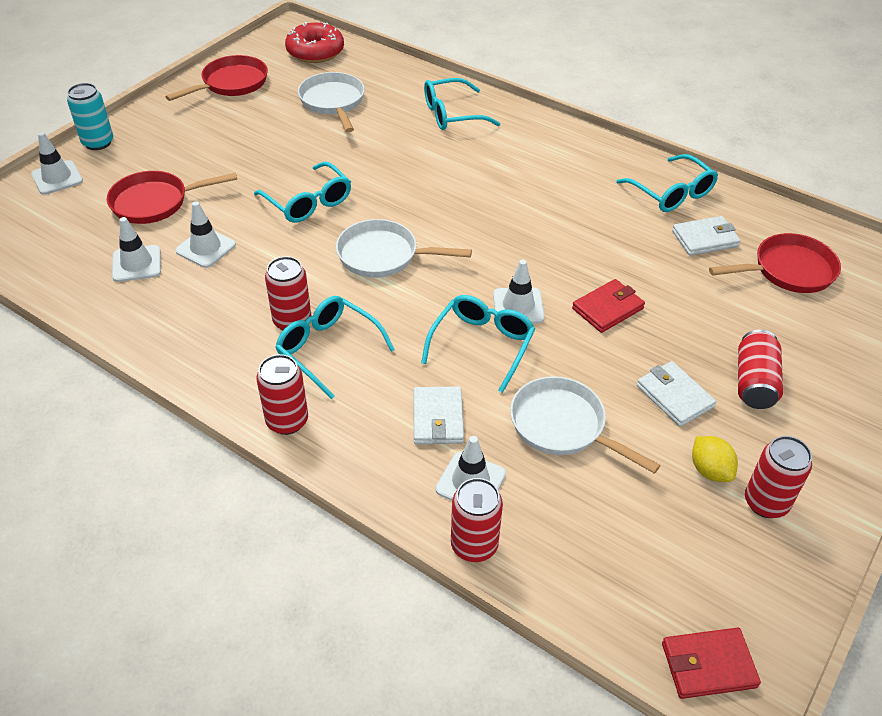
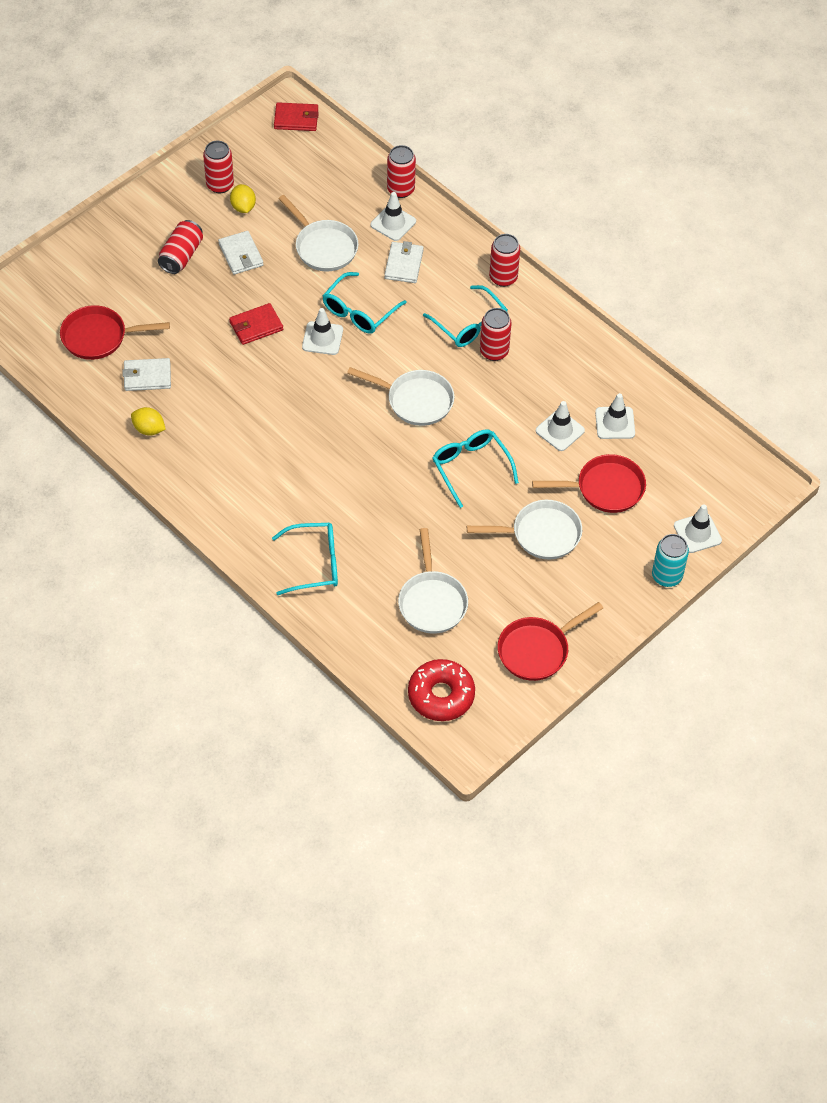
camera: 170 degrees left, 10 degrees up
(228, 158) = (541, 534): none -> white pan
(671, 193) = (149, 429): turquoise glasses -> yellow lemon

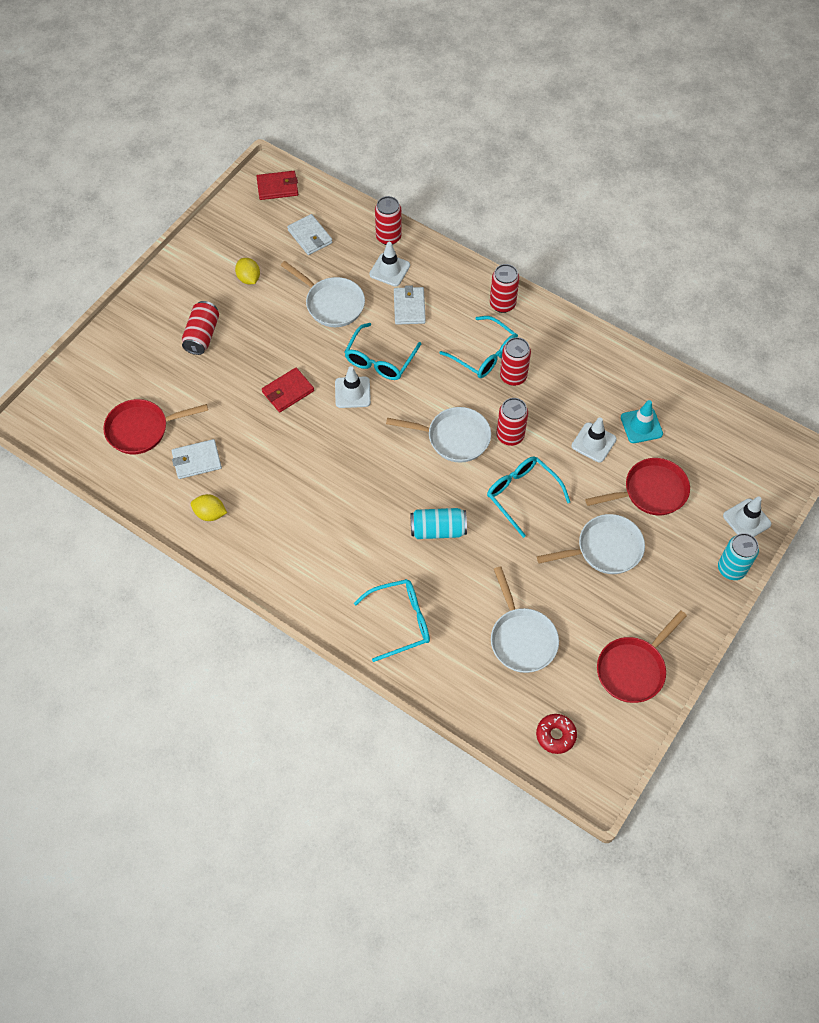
camera: 10 degrees left, 5 degrees up
(220, 185) = (222, 261): red can -> red can (510, 436)
(241, 255) = (257, 324): white wallet -> white wallet (310, 236)
(375, 485) = (438, 530): none -> turquoise can
(441, 695) = (555, 735): red donut -> red donut, size x0.61
(615, 423) = (641, 425): white traffic cone -> turquoise traffic cone

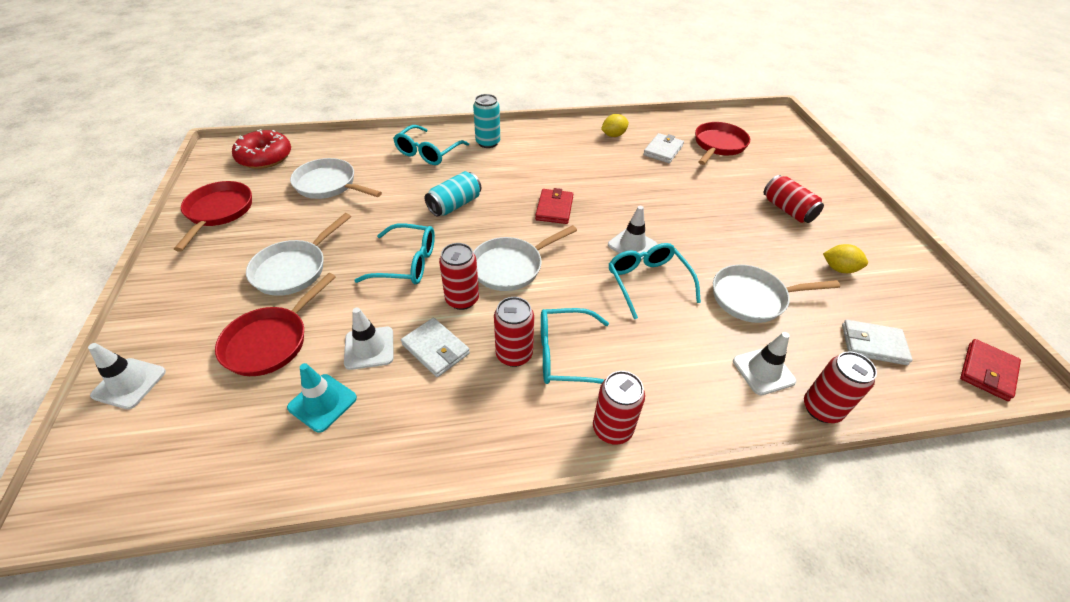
camera: 135 degrees right, 15 degrees down
(288, 391) = (675, 216): red wallet -> red wallet (554, 209)
(409, 307) = (691, 347): white wallet -> white wallet (435, 349)
(555, 735) = (265, 157): red donut -> red donut, size x1.63
(731, 568) = (138, 326): turquoise can -> turquoise can (488, 143)

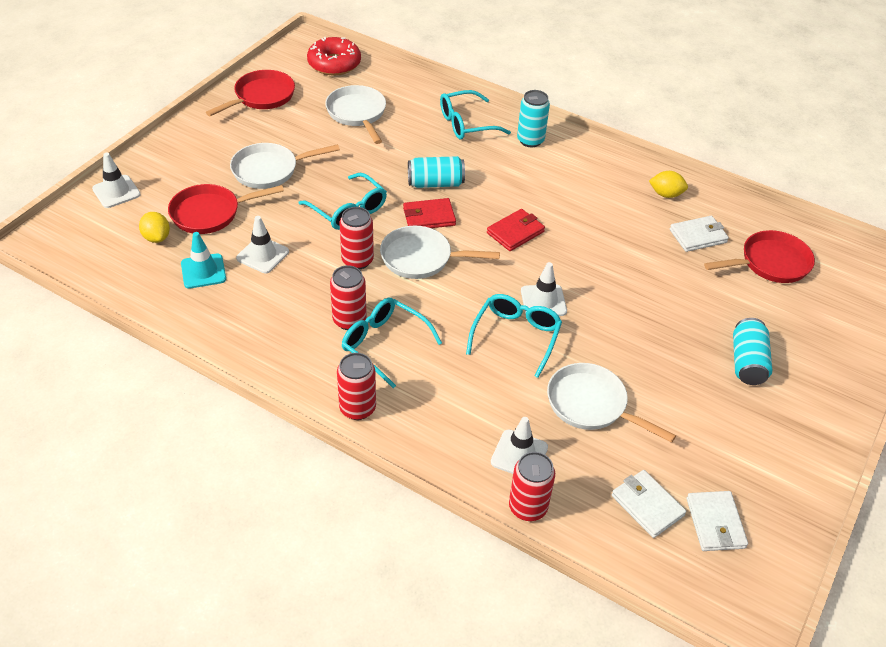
camera: 40 degrees right, 0 degrees up
(435, 349) = (302, 283): white wallet -> white wallet (715, 523)
(787, 210) = (747, 362): red can -> turquoise can
(839, 269) = (715, 438): yellow lemon -> yellow lemon (156, 237)
(987, 371) = (724, 595): red wallet -> red wallet (429, 217)

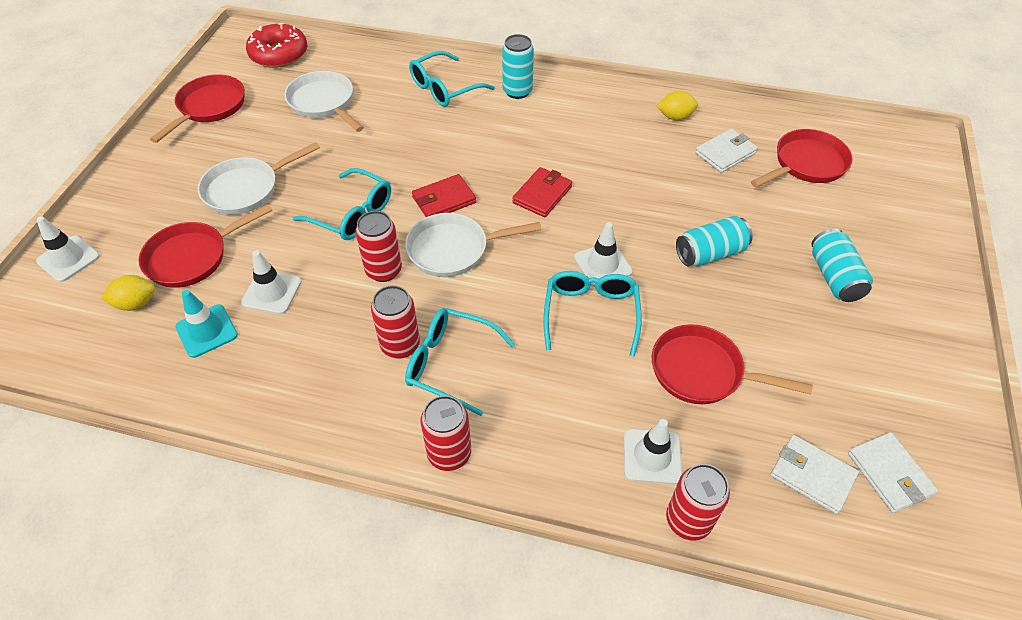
camera: 15 degrees left, 5 degrees up
(156, 237) = (136, 303): yellow lemon -> yellow lemon turned 60 degrees counterclockwise
(435, 183) = (437, 160): turquoise can -> turquoise can (710, 253)
(591, 405) = (702, 372): white pan -> red pan

